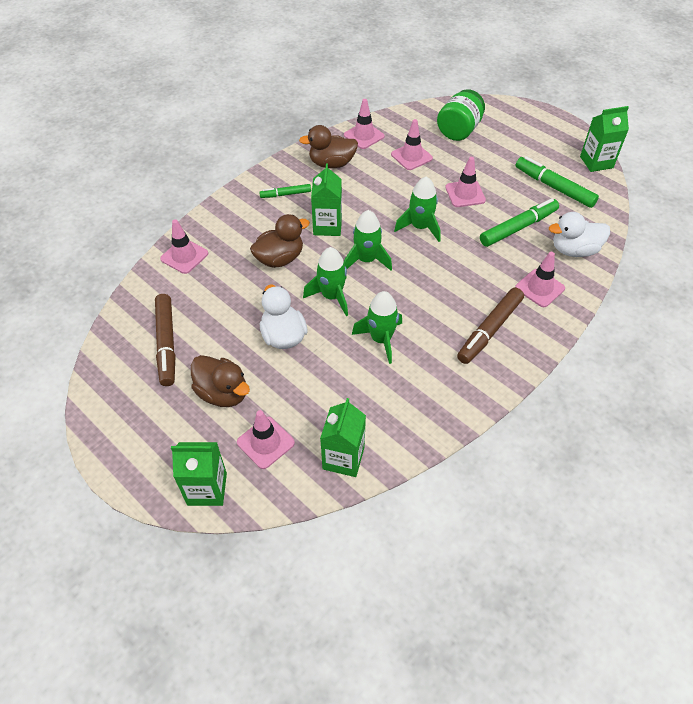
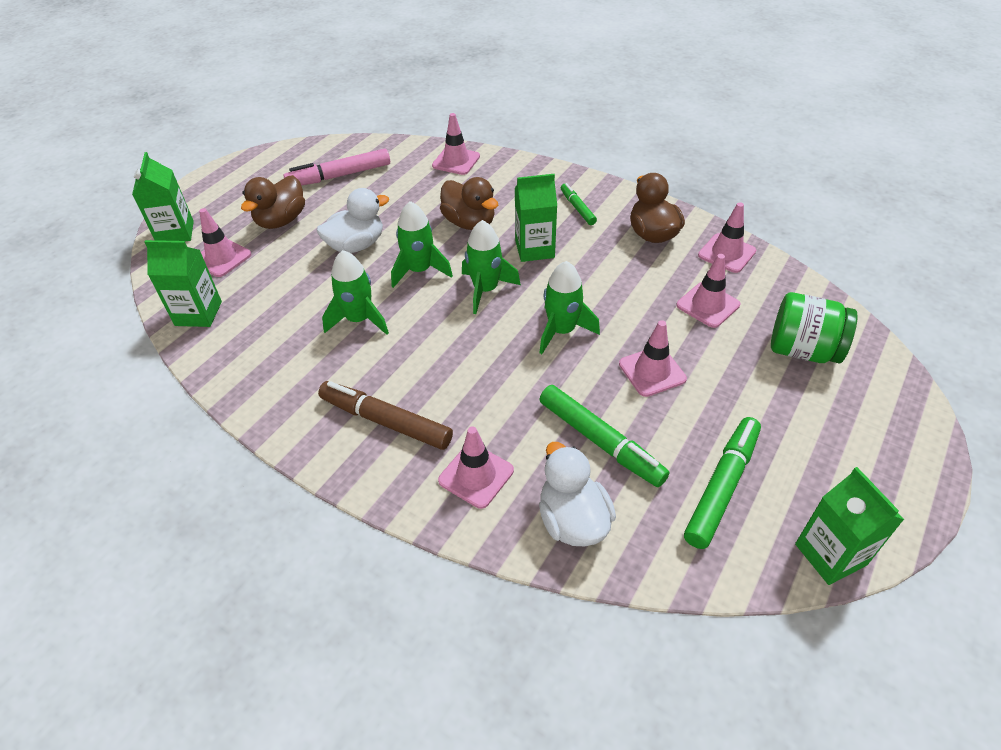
camera: 80 degrees right, 5 degrees down
(167, 343) = (339, 176): brown marker -> pink marker

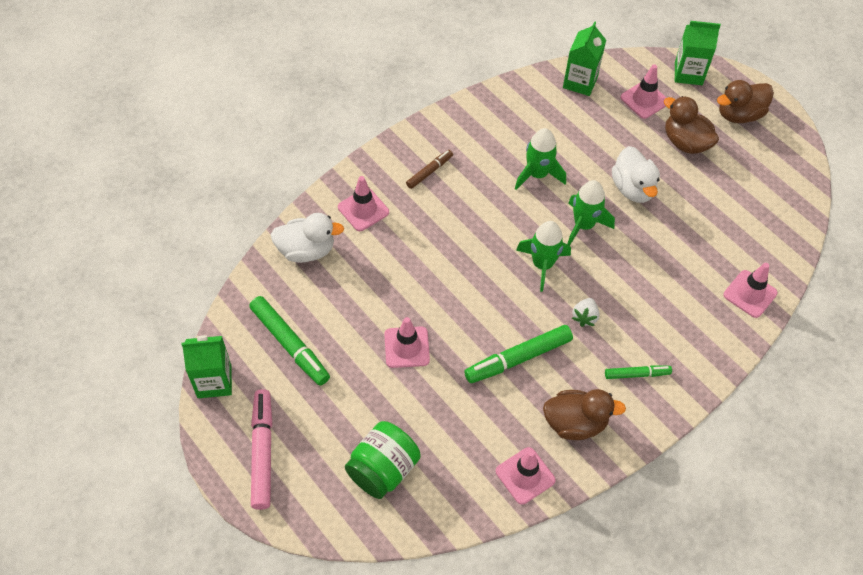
camera: 105 degrees right, 10 degrees up
(339, 176) = (747, 194): pink marker -> pink marker (262, 452)
(385, 421) = (429, 171): brown marker -> brown marker, size x0.57
(469, 223) = (640, 278): brown duck -> brown duck (739, 114)
(534, 249) = (584, 317): green carton -> white strawberry
(562, 331) = (474, 302): green rocket -> none
(600, 441) = (358, 288): green marker -> green marker (518, 358)
(708, 305) = (463, 423): pink traffic cone -> none

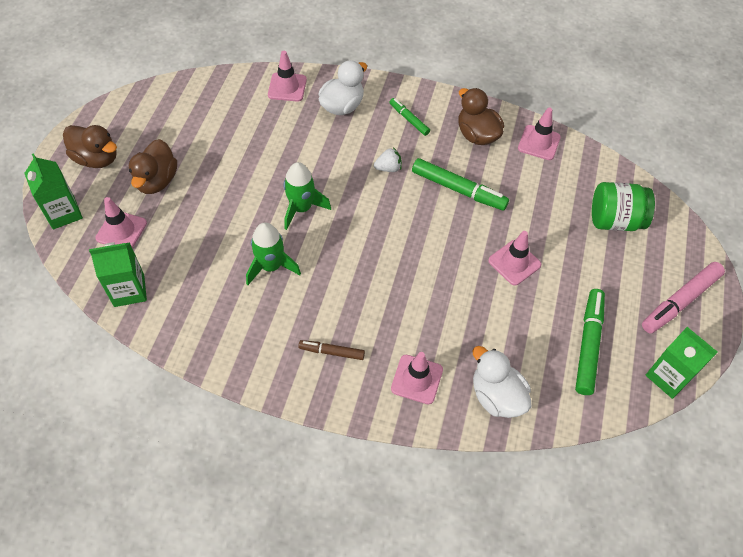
camera: 125 degrees left, 0 degrees up
(542, 265) = (363, 216): green rocket -> none
(633, 188) = (236, 194): white duck -> white duck (342, 106)

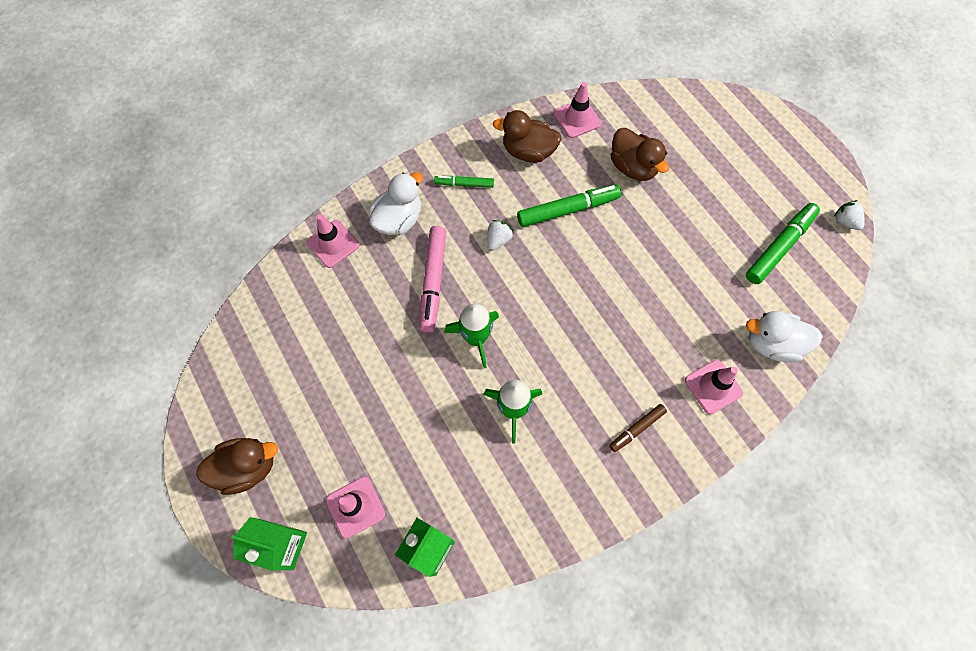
camera: 45 degrees left, 10 degrees up
(157, 181) = (328, 433): brown duck -> brown duck (632, 167)
(342, 106) = (399, 219): white duck -> white duck turned 45 degrees clockwise
(514, 263) = (669, 231): pink traffic cone -> none
(588, 344) = (779, 247): green marker -> green marker turned 75 degrees clockwise
(615, 220) = (692, 135): green jar -> none
(668, 377) = (844, 221): green carton -> white strawberry
(680, 301) = (793, 159): pink marker -> pink marker (433, 281)

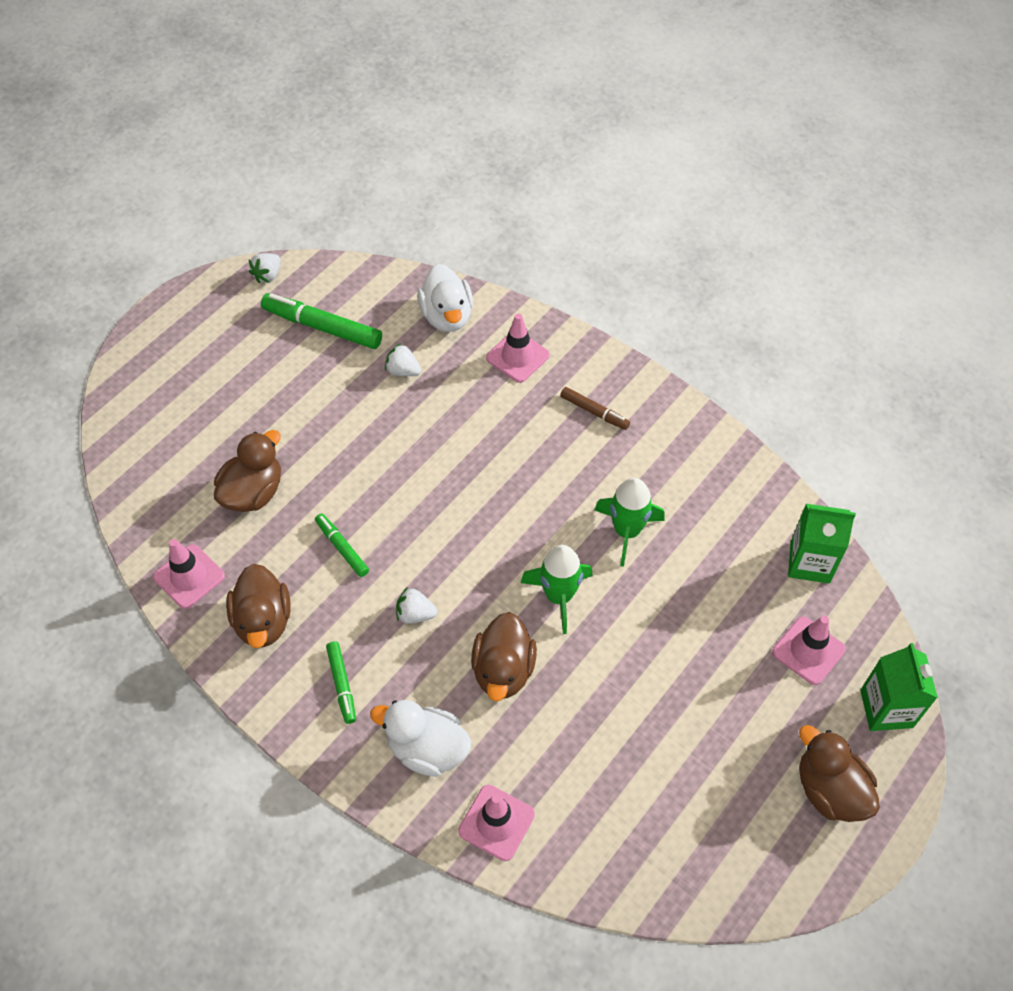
camera: 110 degrees left, 10 degrees down
(433, 281) = (503, 670): pink marker -> brown duck
(568, 209) = (342, 548): green marker -> green marker, size x0.57
(719, 293) = (403, 371): none -> white strawberry

